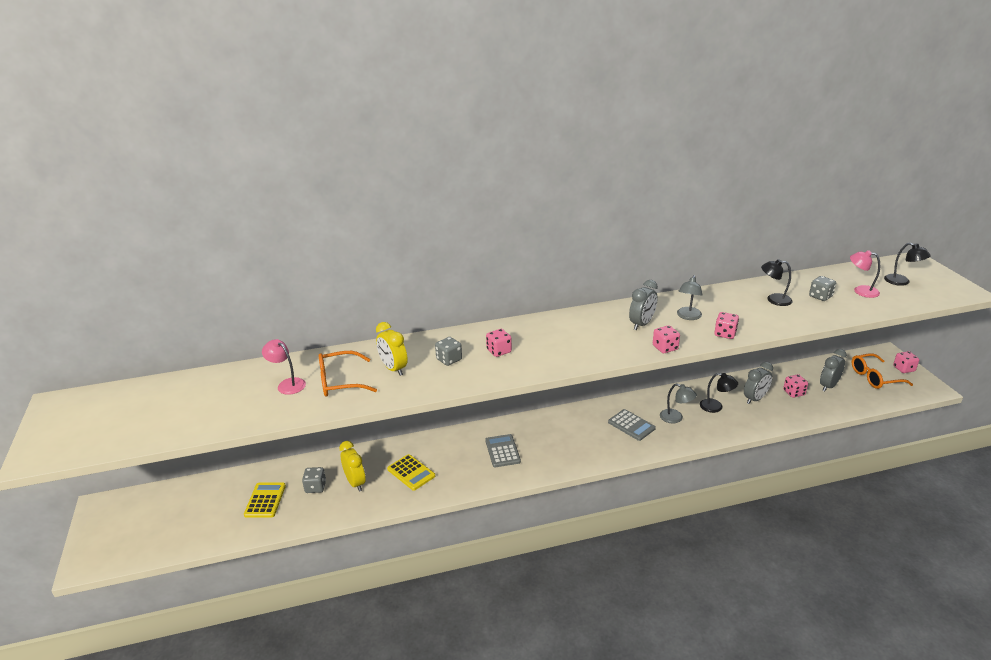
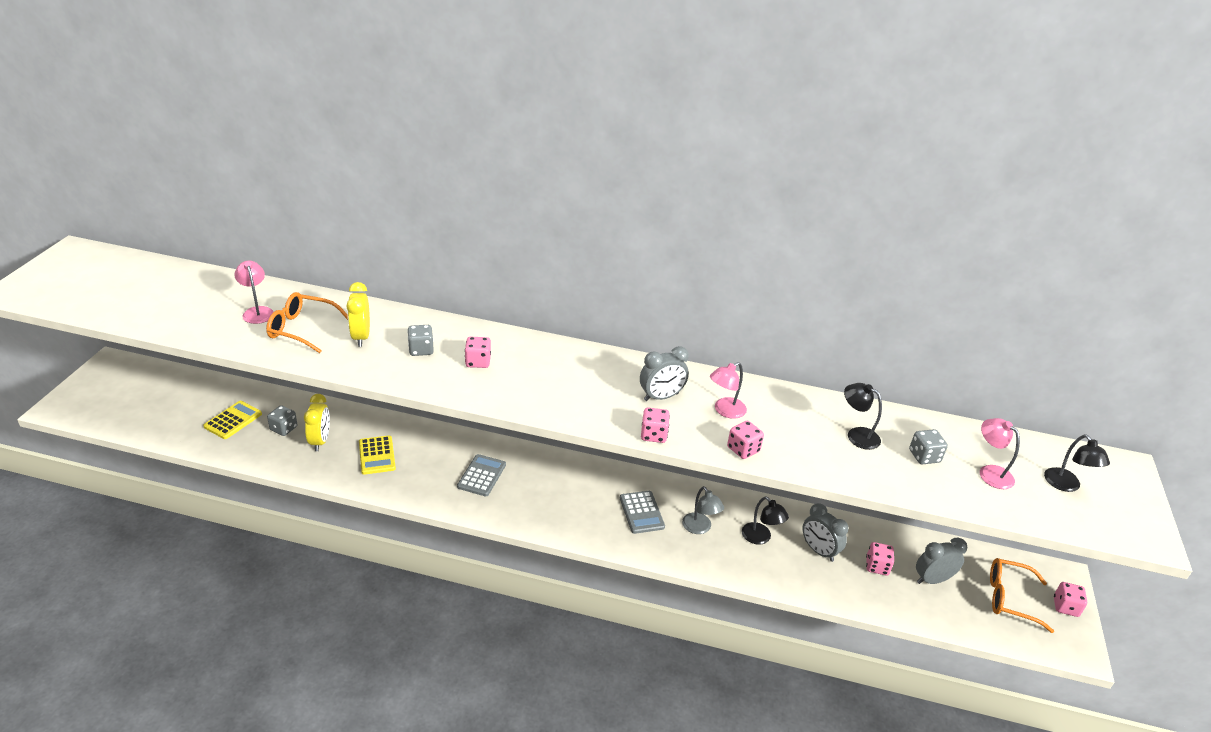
camera: 25 degrees right, 5 degrees up
(688, 316) = (725, 411): grey lamp -> pink lamp
(755, 399) = (818, 551): grey clock -> grey clock turned 60 degrees clockwise

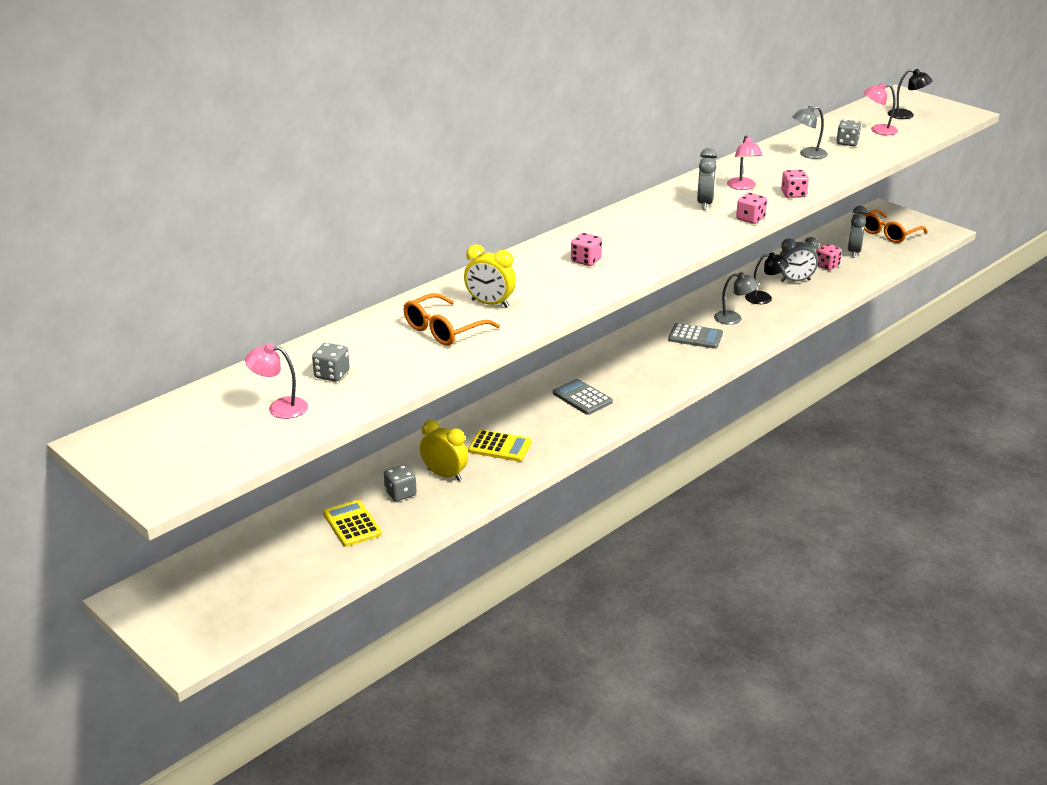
camera: 55 degrees left, 5 degrees down
(257, 311) = (383, 347): pink lamp -> pink lamp (279, 407)
(421, 350) = (541, 281): grey dice -> grey dice (332, 374)
(857, 435) = (808, 154): black lamp -> grey lamp
(1065, 607) = (908, 219): pink dice -> none

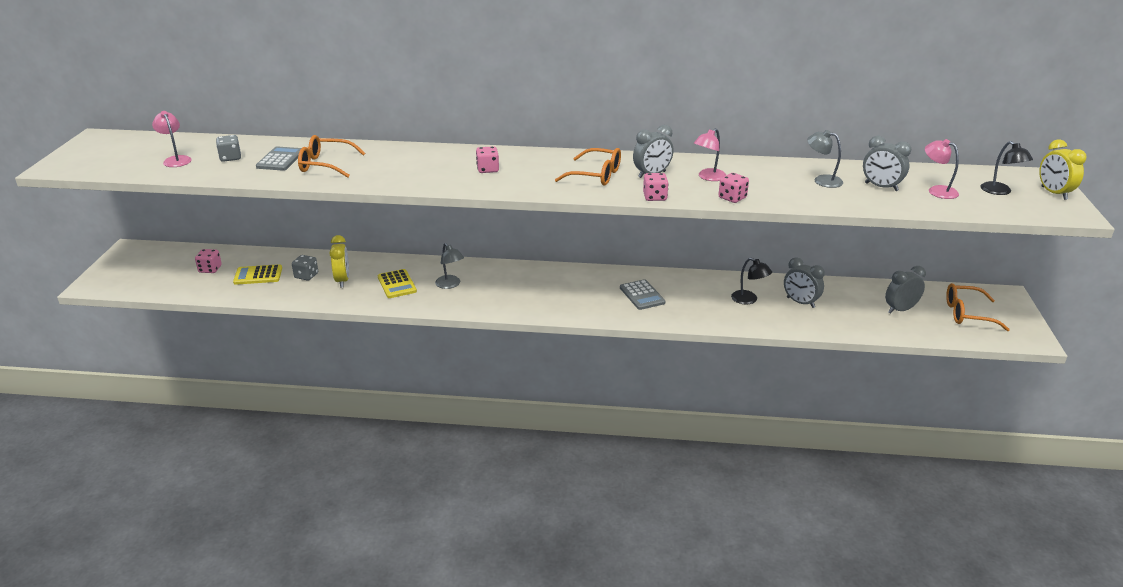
camera: 50 degrees right, 0 degrees up
(352, 524) = (258, 275): yellow calculator -> yellow calculator turned 120 degrees counterclockwise
(490, 304) = (380, 164): yellow clock -> yellow clock (1053, 193)
(582, 398) = (494, 287): grey calculator -> grey calculator (280, 159)
(672, 223) = (596, 175): none -> orange glasses
(734, 318) = (695, 299): grey lamp -> grey lamp (450, 285)
(827, 266) = (852, 307): pink dice -> pink dice (210, 269)
(847, 143) = (881, 187): grey dice -> grey clock

